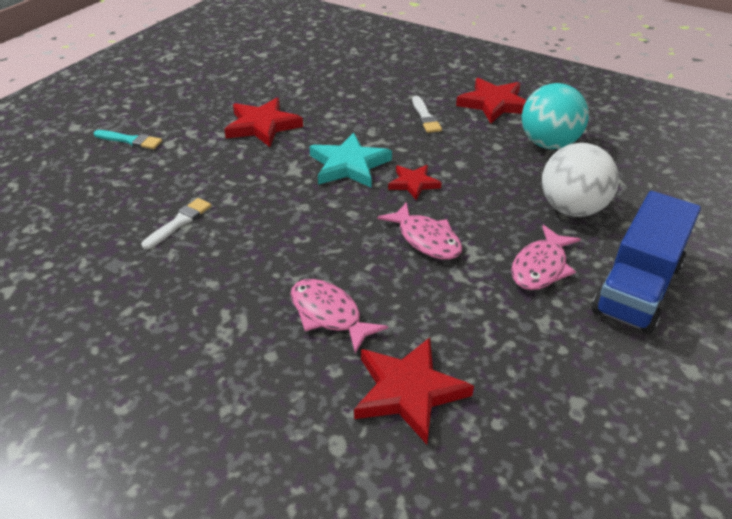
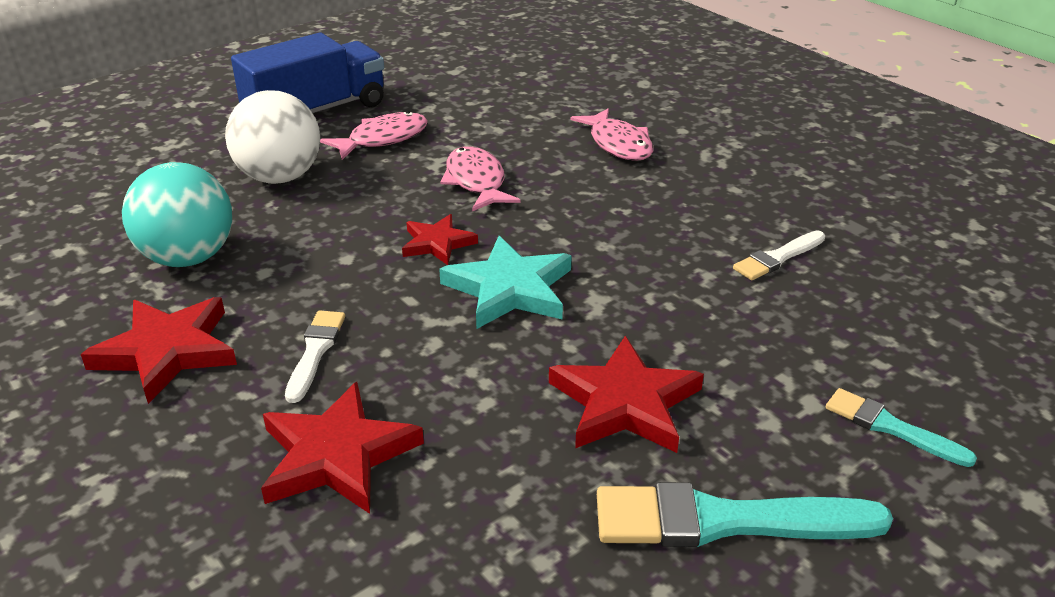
camera: 160 degrees left, 5 degrees down
(211, 97) = (725, 521): none -> turquoise brush
(408, 391) = (575, 94): red star -> red star (337, 455)

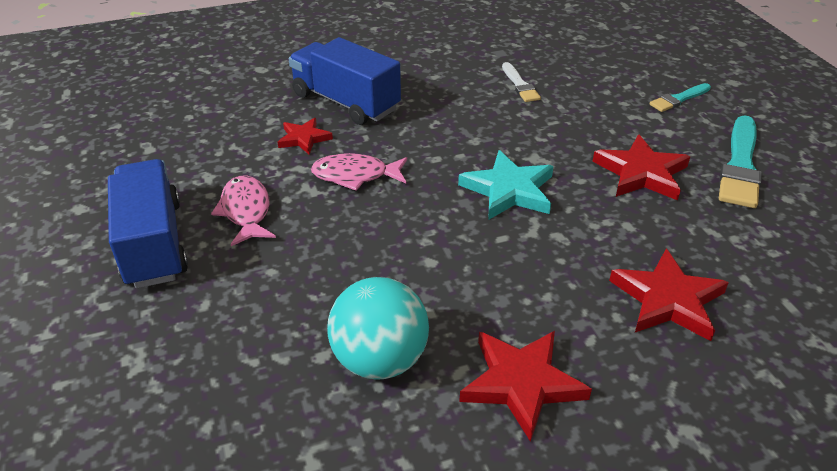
camera: 70 degrees left, 5 degrees up
(280, 177) = (270, 284): white ball -> none
(315, 352) = (550, 295): white brush -> none
(437, 243) = (434, 211): red star -> red star (304, 138)
(618, 144) = (345, 102): pink fish -> blue truck

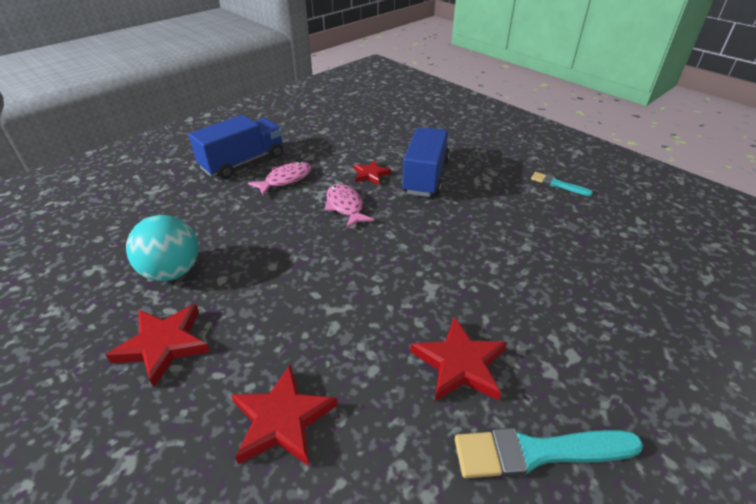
camera: 65 degrees right, 0 degrees up
(509, 190) = (376, 283): turquoise star -> none
(520, 85) = (532, 250): white brush -> none
(678, 99) = (624, 370): turquoise brush -> turquoise brush (557, 184)

